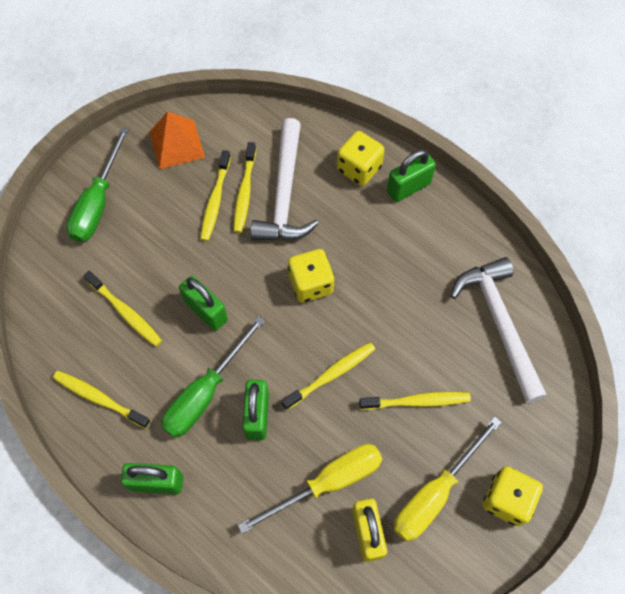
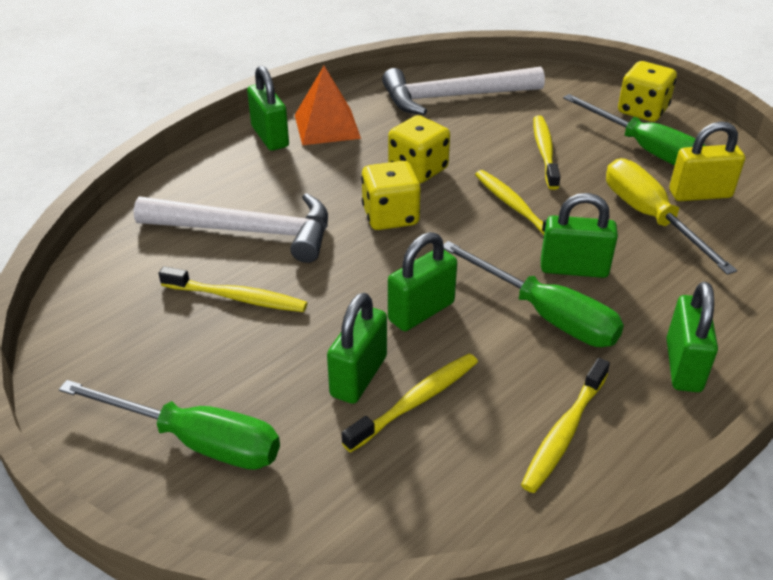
camera: 85 degrees left, 25 degrees down
(146, 279) = (359, 376): none -> green padlock
(177, 144) = (114, 338): orange pyramid -> orange pyramid (327, 126)
(245, 192) = (232, 268): yellow toothbrush -> none
(359, 168) = (229, 169): yellow dice -> yellow dice (418, 169)
(435, 493) = (645, 149): yellow screwdriver -> green screwdriver

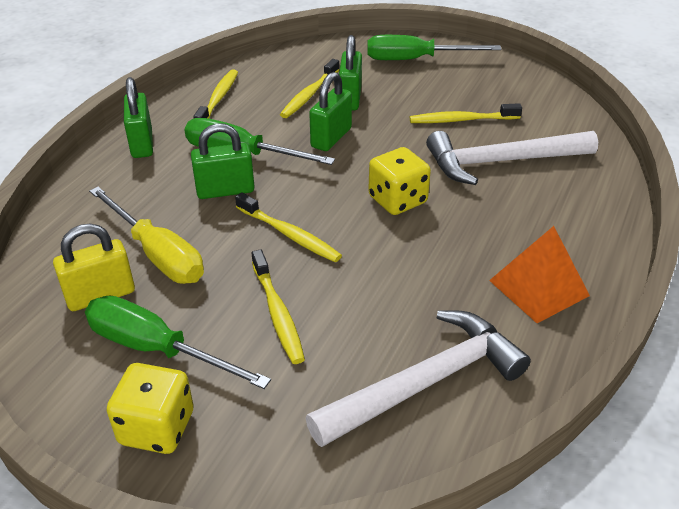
camera: 160 degrees right, 0 degrees up
(270, 137) = (582, 258): green padlock -> none
(418, 169) = (403, 254): yellow dice -> none

